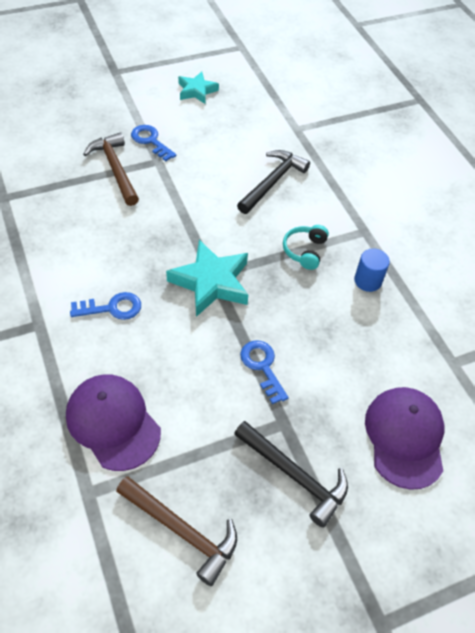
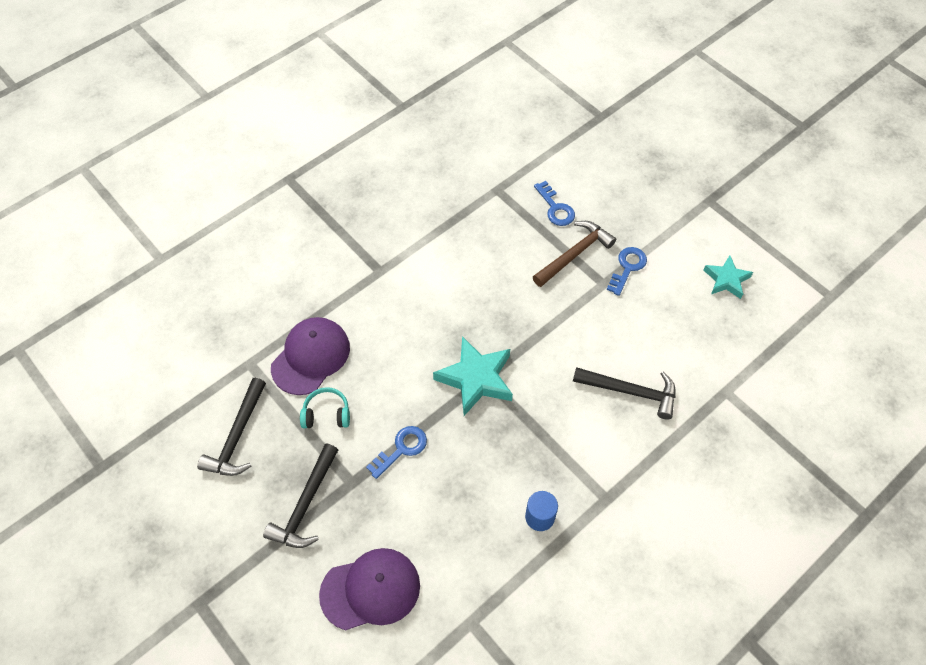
camera: 75 degrees right, 5 degrees up
(112, 308) = (416, 314): blue key -> blue key (555, 208)
(182, 531) = (237, 436): brown hammer -> black hammer
(305, 251) = (551, 447): turquoise headphones -> turquoise headphones (326, 414)

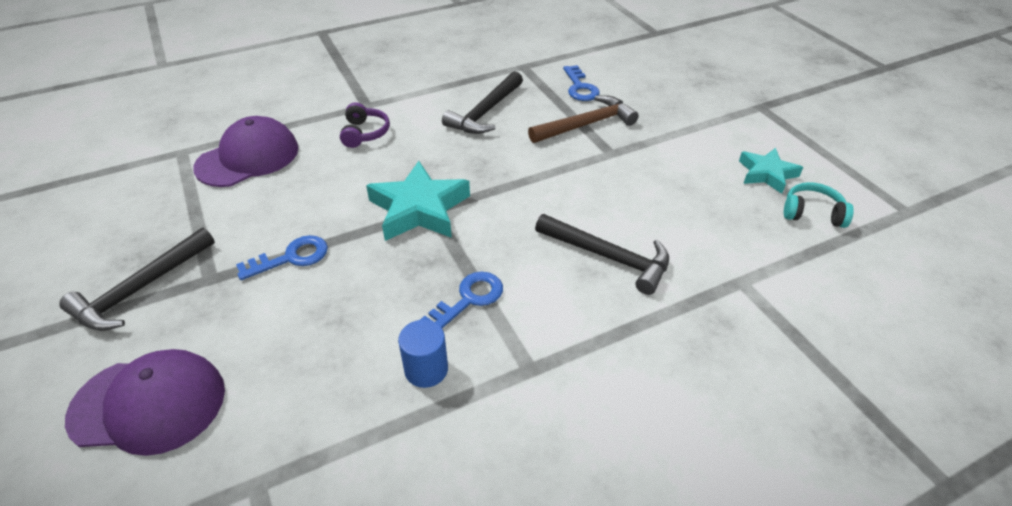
camera: 15 degrees right, 15 degrees down
(237, 436) = (118, 209): black hammer -> black hammer (485, 112)
(326, 414) = (229, 208): turquoise headphones -> turquoise headphones (812, 213)
(395, 306) = (364, 133): none -> purple headphones
(627, 268) = (645, 145): blue key -> blue key (468, 299)

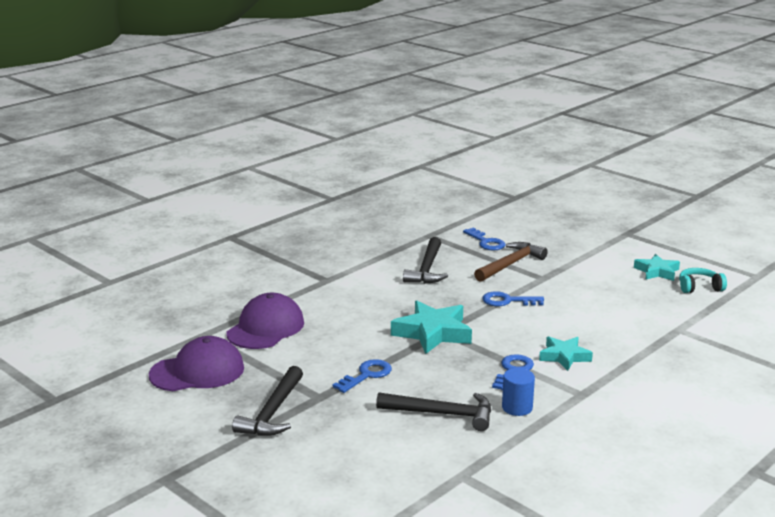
camera: 20 degrees left, 20 degrees down
(148, 404) = (350, 460): purple cap -> purple cap (197, 371)
(364, 133) = (344, 297): purple headphones -> none
(544, 179) = (507, 301): none -> blue key
(552, 291) = (564, 356): none -> turquoise star
(608, 257) = (586, 333): black hammer -> black hammer (442, 414)

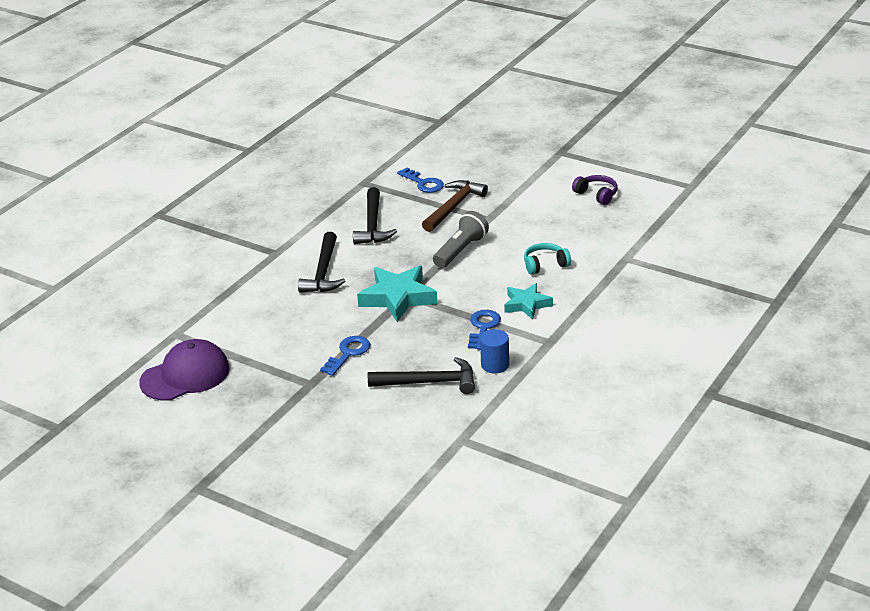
camera: 10 degrees left, 10 degrees up
(265, 328) = (234, 317): purple cap -> none
(272, 412) = (272, 406): black hammer -> black hammer (323, 272)
(507, 301) = (460, 250): blue key -> grey flashlight
(657, 271) = (596, 195): turquoise star -> purple headphones
(699, 287) = (639, 207): turquoise headphones -> turquoise headphones (545, 265)

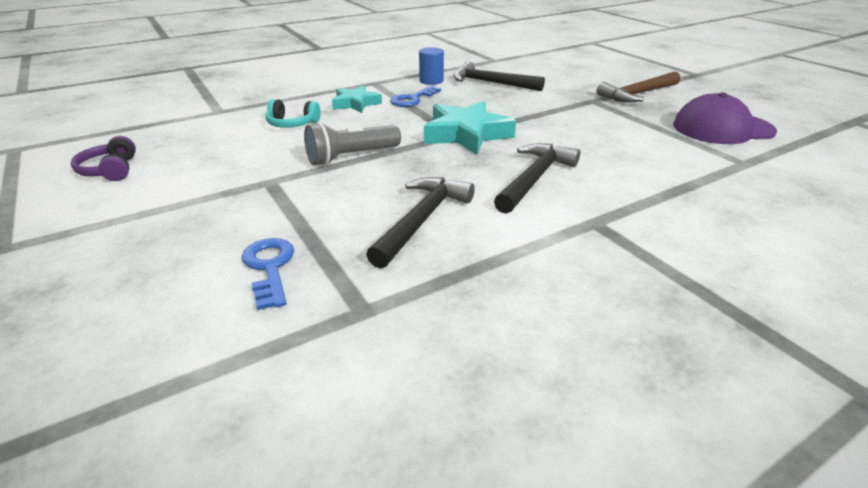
camera: 155 degrees left, 0 degrees up
(348, 354) = (547, 109): blue key -> none
(454, 207) = (284, 210): brown hammer -> brown hammer (637, 94)

